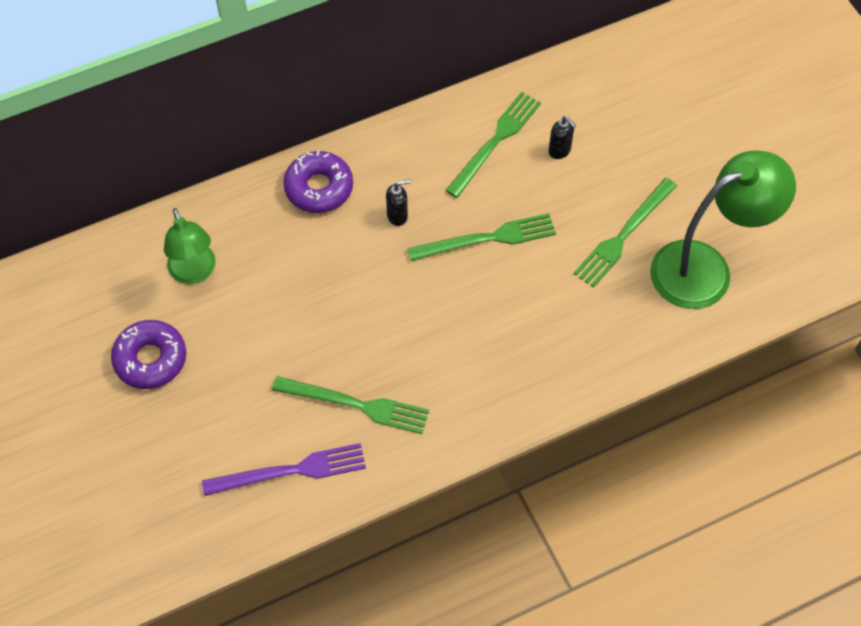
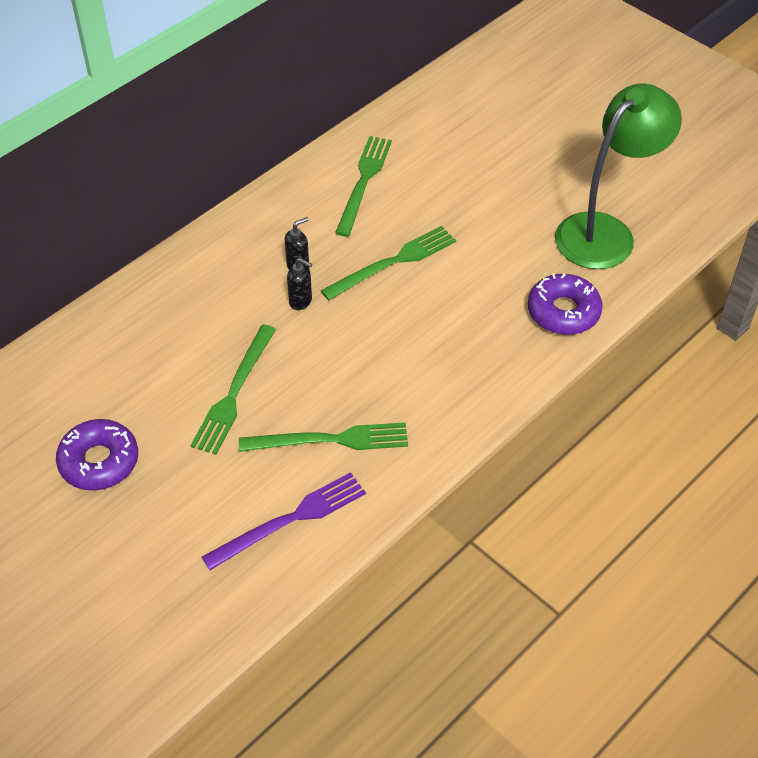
camera: 20 degrees left, 10 degrees down
(194, 272) = (114, 370): green lamp -> none
(319, 188) = (210, 264): purple donut -> purple donut (563, 312)
(559, 151) = (427, 174): black soap dispenser -> black soap dispenser (301, 301)
(624, 235) = (518, 225): green fork -> green fork (234, 393)

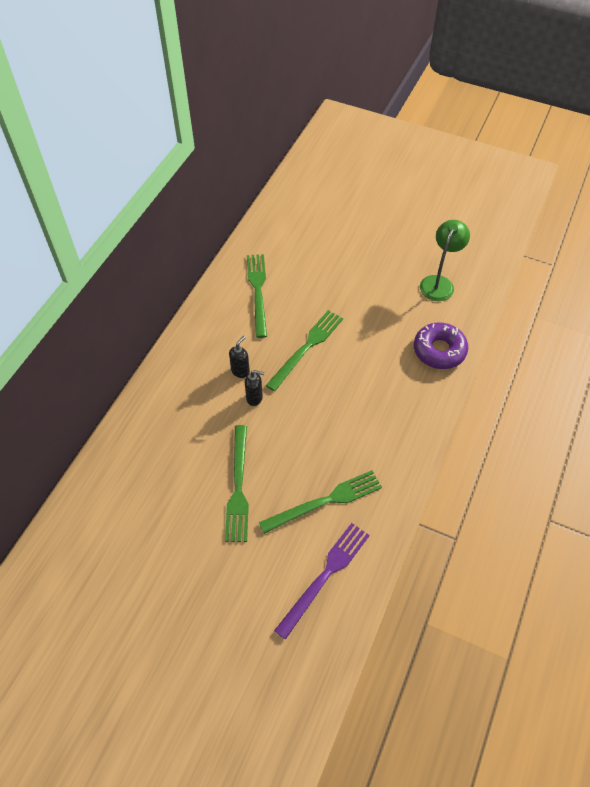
camera: 20 degrees left, 5 degrees up
(99, 461) = (160, 578): purple donut -> none
(605, 232) = (439, 283): green lamp -> green lamp, size x0.61

